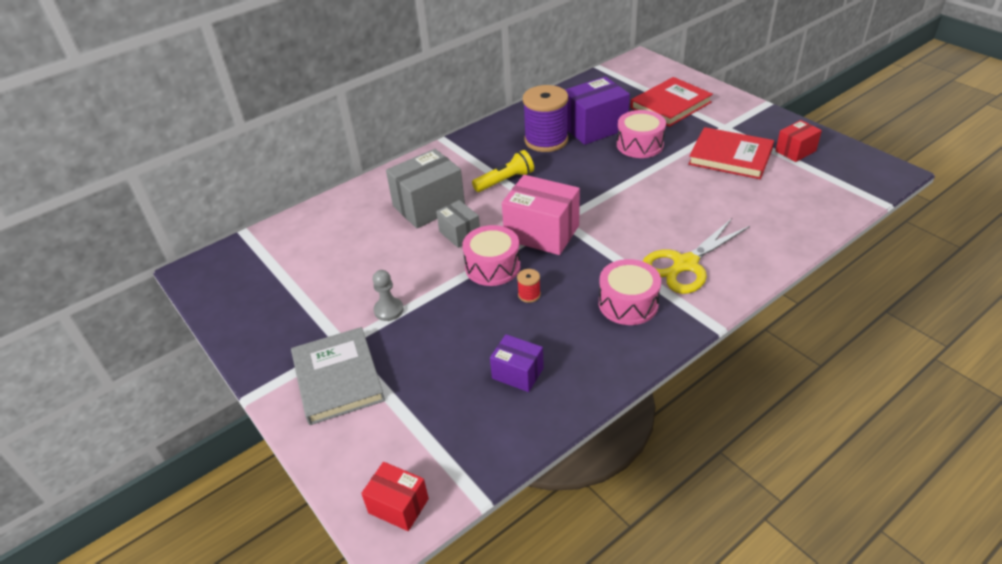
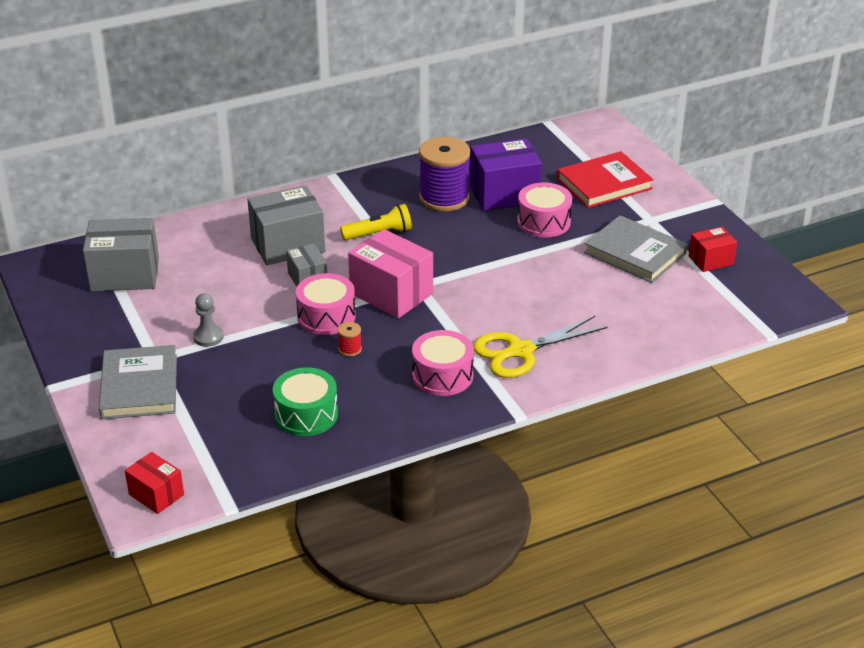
camera: 10 degrees right, 5 degrees down
(286, 263) = (125, 275): none -> grey box
(517, 373) = (306, 414): purple box -> green drum
(730, 156) = (635, 253): red book -> grey book

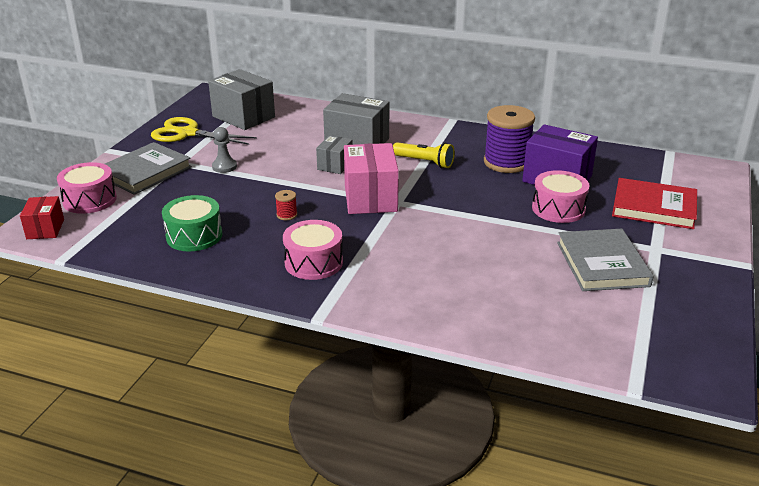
camera: 45 degrees right, 5 degrees down
(326, 316) = (307, 190): pink drum -> pink drum (90, 200)
(520, 351) = (393, 278): yellow scissors -> yellow scissors (187, 133)
(711, 260) = (667, 303): red box -> none

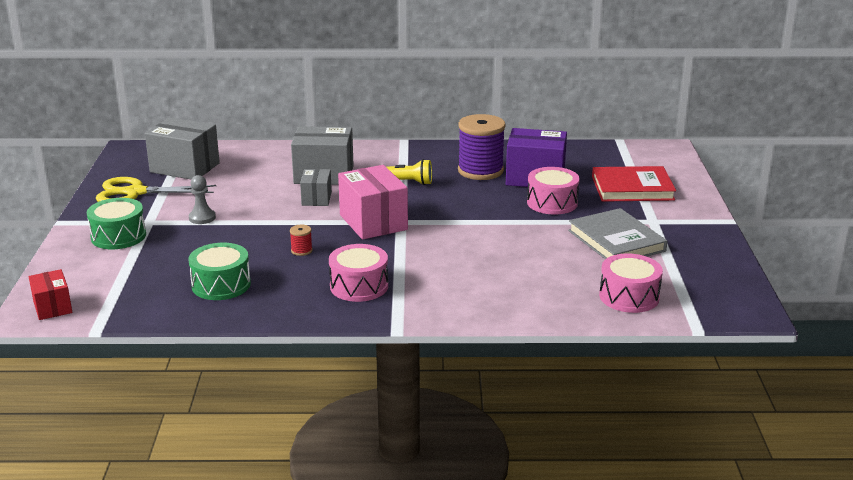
camera: 20 degrees left, 5 degrees down
(90, 200) = (79, 272): pink drum -> pink drum (629, 297)
(145, 172) = (118, 236): grey book -> green drum

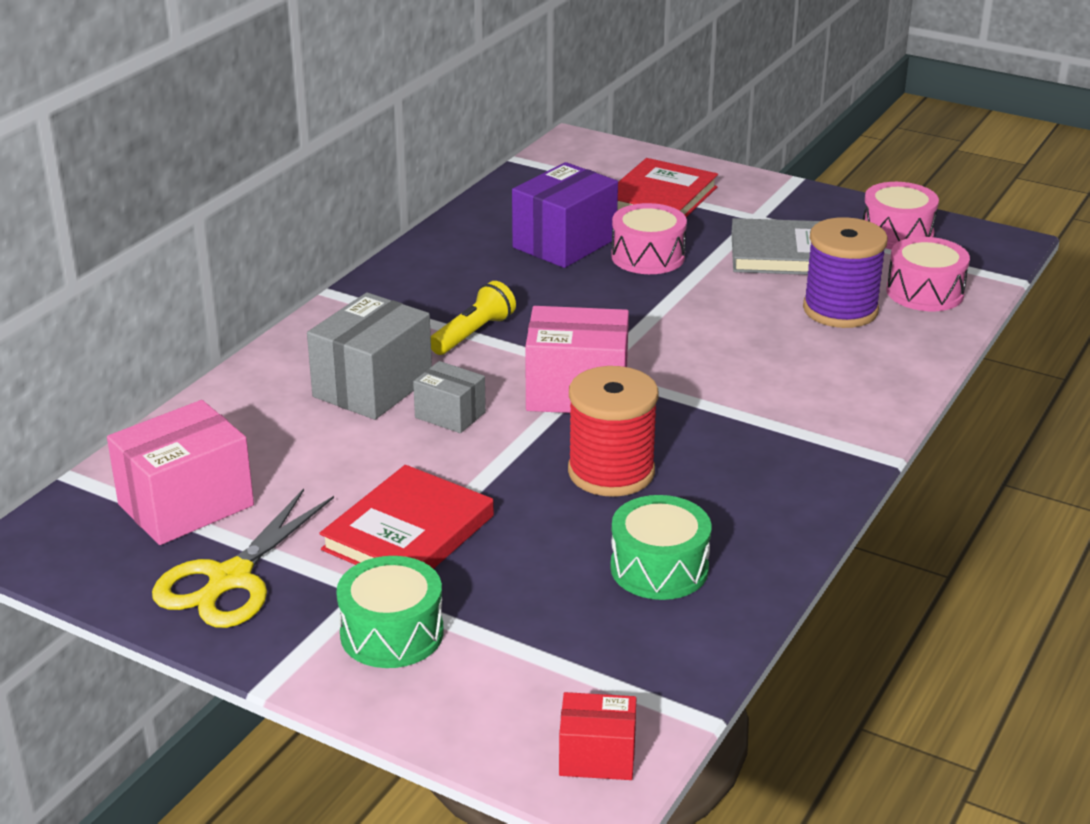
camera: 60 degrees left, 5 degrees up
(185, 168) = (186, 505): grey box -> pink box
(202, 218) = (408, 533): grey pawn -> red book
(301, 250) = (611, 472): red spool -> red spool, size x2.47
(359, 286) = (758, 455): pink drum -> pink drum (897, 233)
(480, 171) = (500, 270): purple spool -> purple spool (840, 310)

